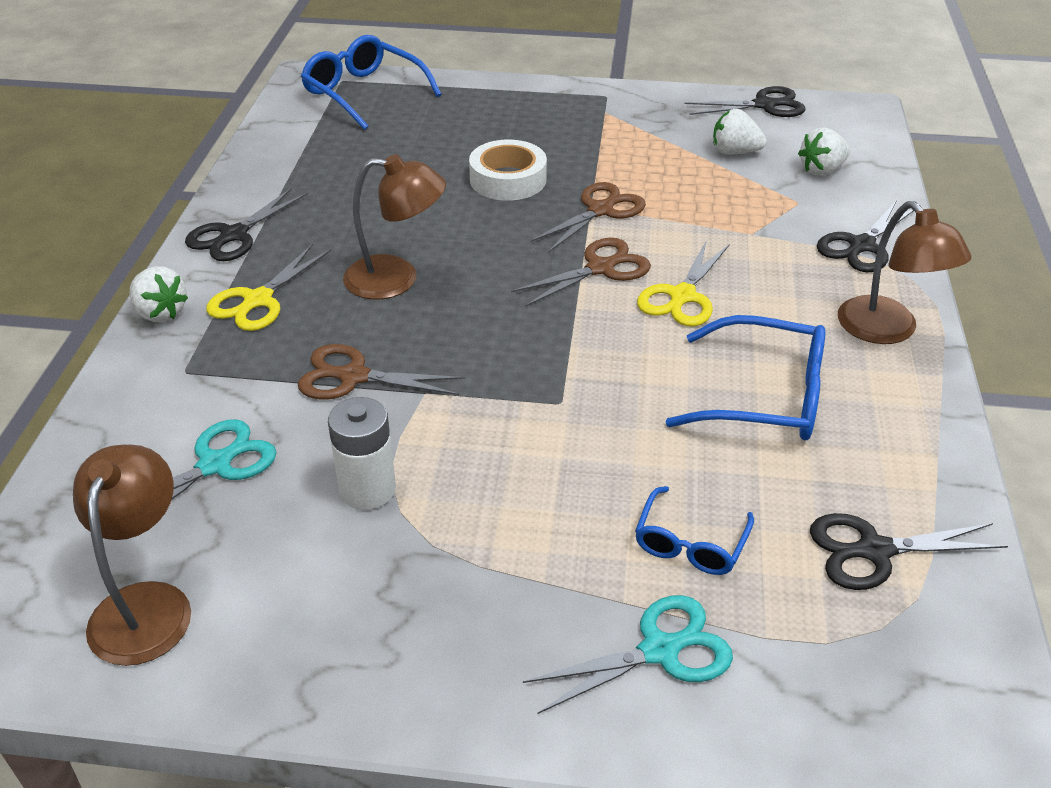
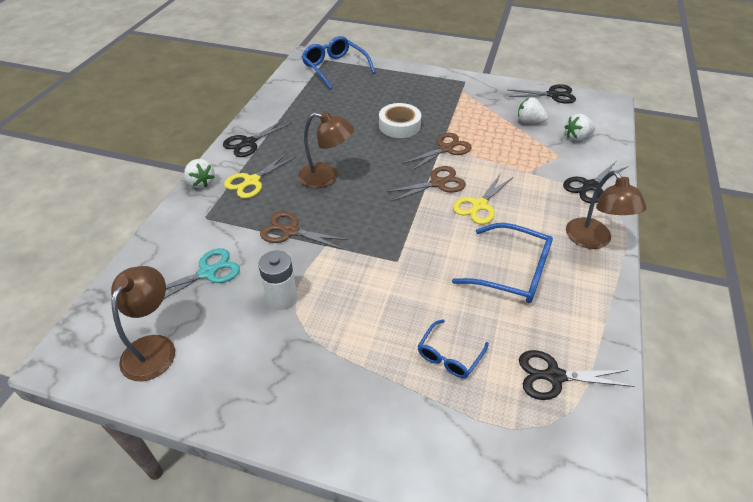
camera: 10 degrees right, 5 degrees up
(660, 650) = (417, 418): turquoise scissors -> none

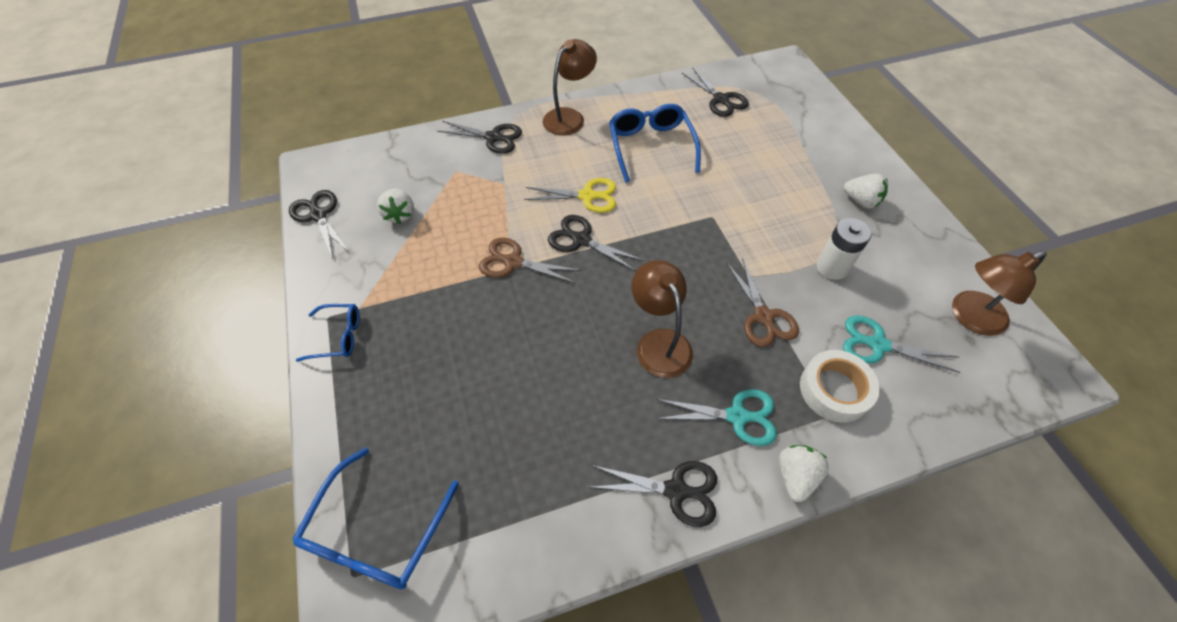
camera: 125 degrees left, 10 degrees up
(251, 181) = (737, 416): yellow scissors -> turquoise scissors
(399, 125) = (496, 332): white tape -> white tape (834, 390)
(438, 183) = (581, 240): brown scissors -> black scissors
(449, 355) = (762, 148): blue glasses -> blue glasses (338, 336)
(577, 137) = (409, 168): white strawberry -> white strawberry (861, 201)

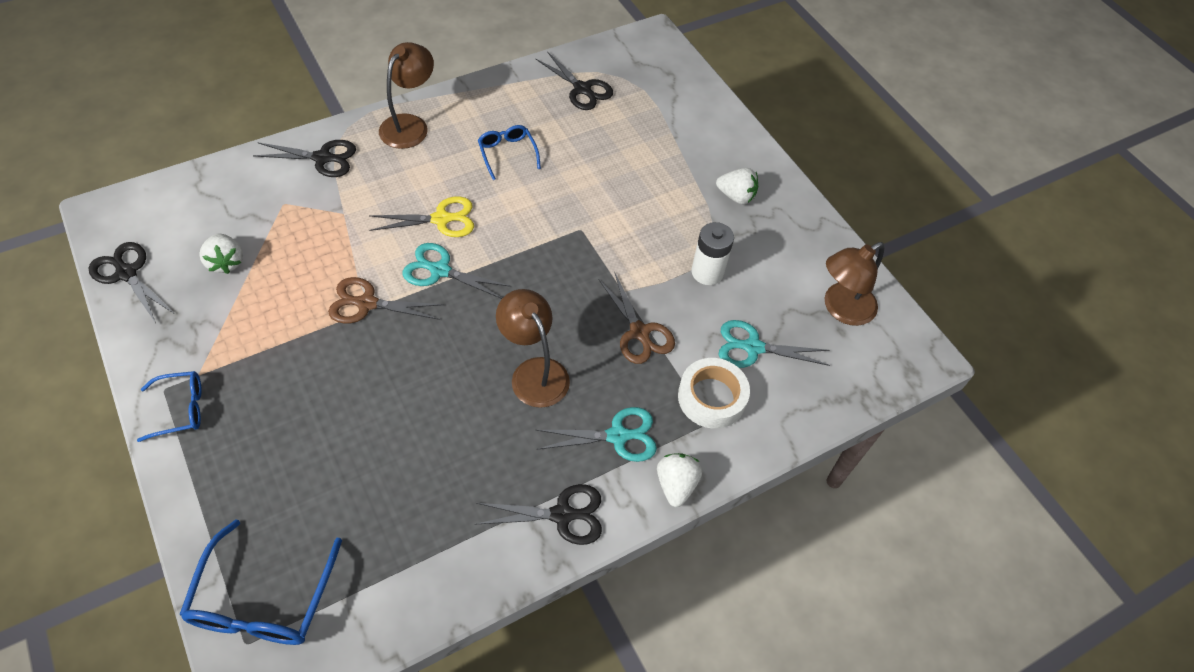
camera: 15 degrees left, 0 degrees up
(581, 240) = (439, 270): black scissors -> turquoise scissors
(651, 147) = (507, 154): blue glasses -> blue glasses, size x0.59

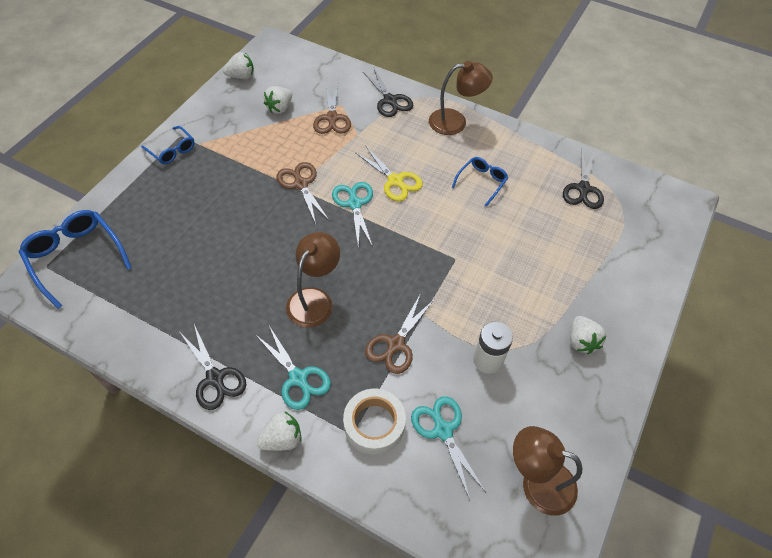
camera: 60 degrees right, 0 degrees up
(126, 273) = (241, 76): black scissors -> white strawberry
(263, 599) = (76, 257): blue glasses -> blue glasses turned 75 degrees clockwise
(295, 223) = (332, 118): none -> brown scissors

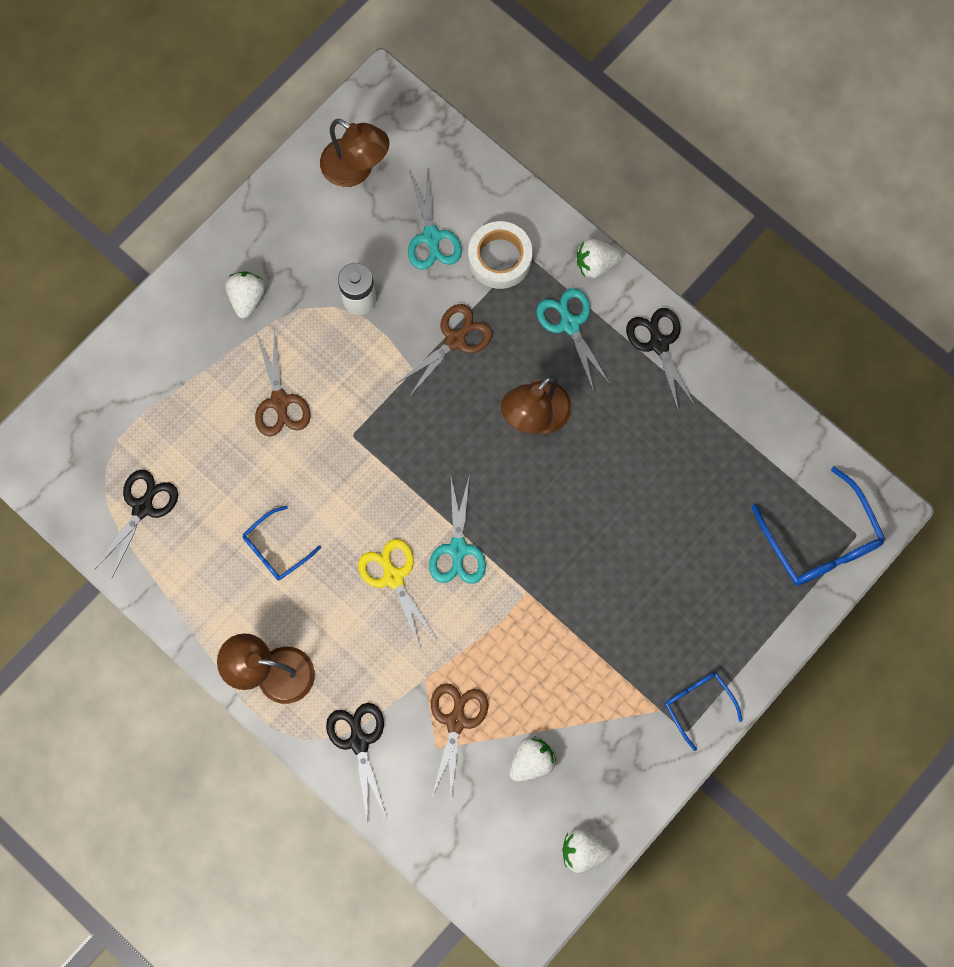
camera: 165 degrees left, 20 degrees up
(301, 184) = (523, 600): brown scissors -> brown scissors (280, 402)

